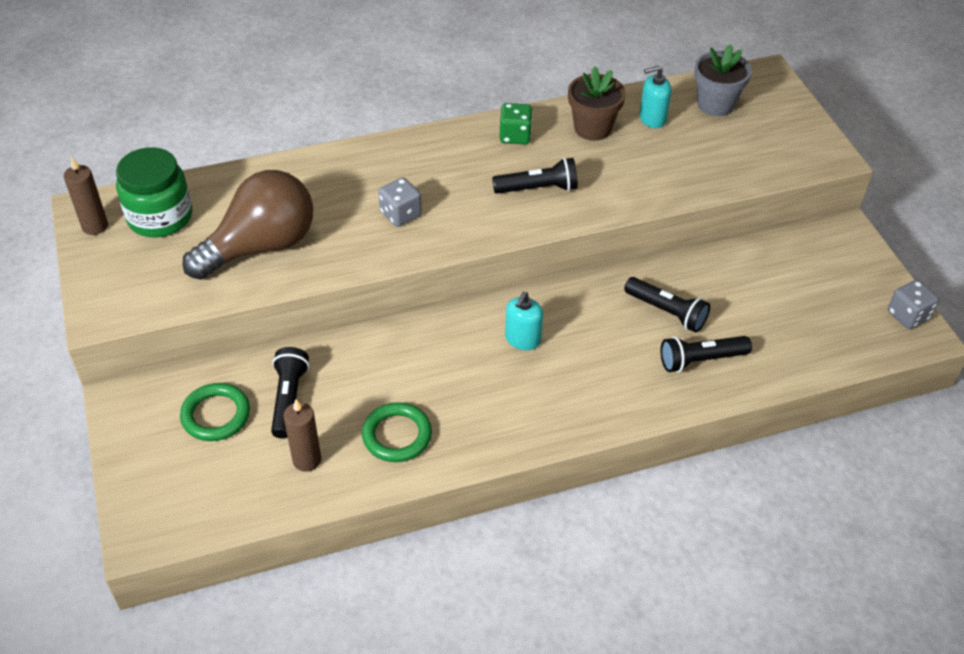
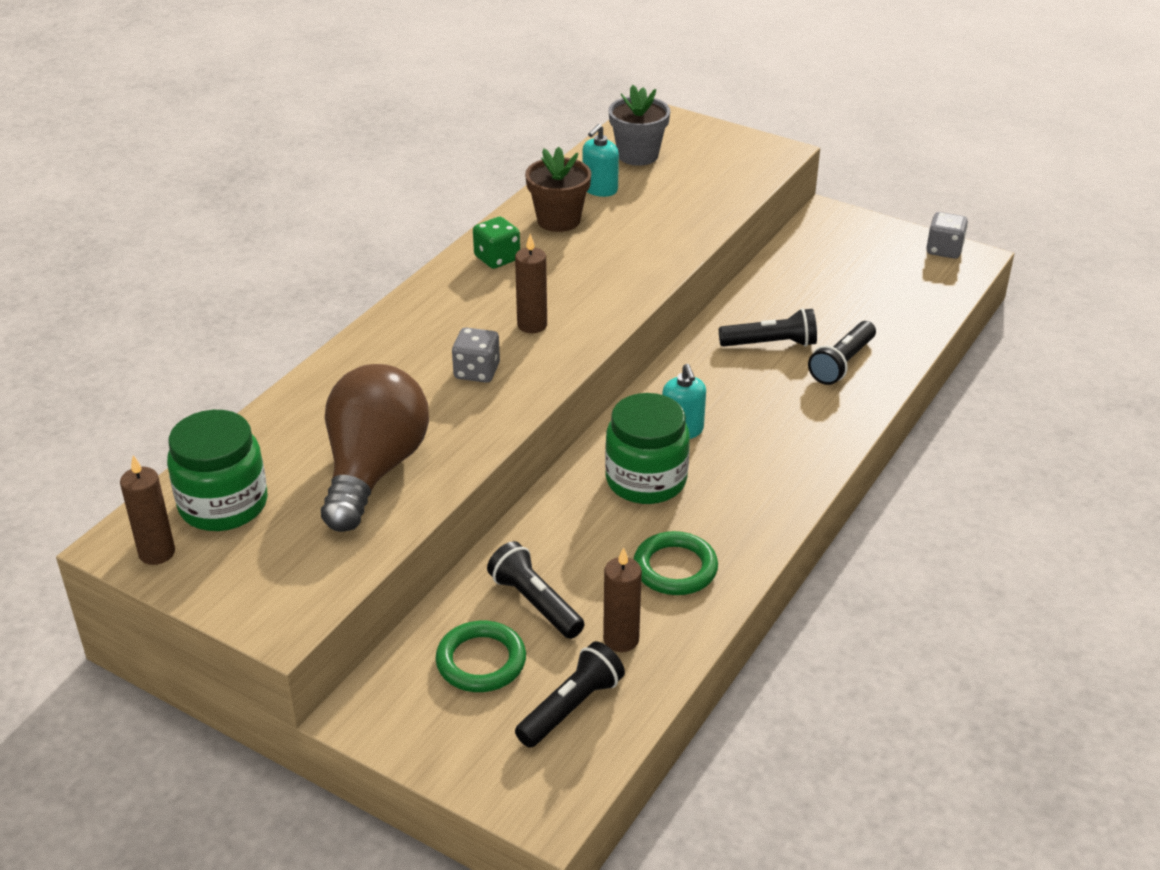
camera: 40 degrees left, 10 degrees down
(455, 360) = (646, 480): none -> green jar
(476, 200) = (532, 325): none -> brown candle
(538, 188) = (575, 288): black flashlight -> black flashlight (571, 707)

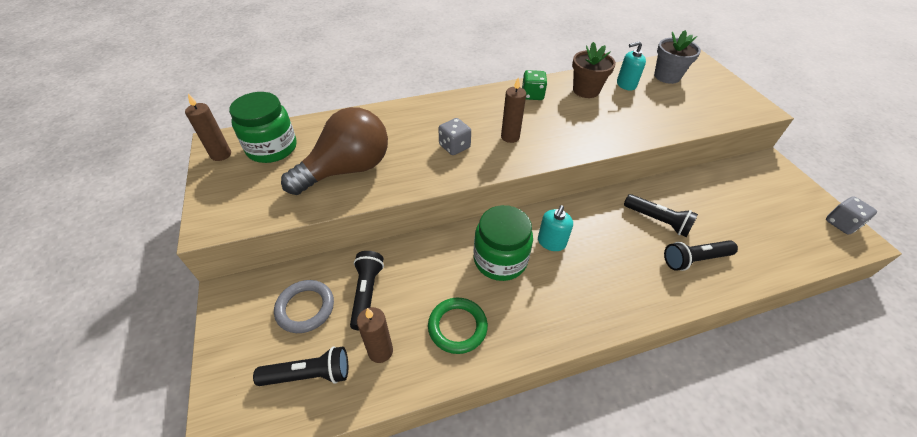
camera: 40 degrees right, 10 degrees up
(481, 661) = (305, 308): green ring -> grey ring

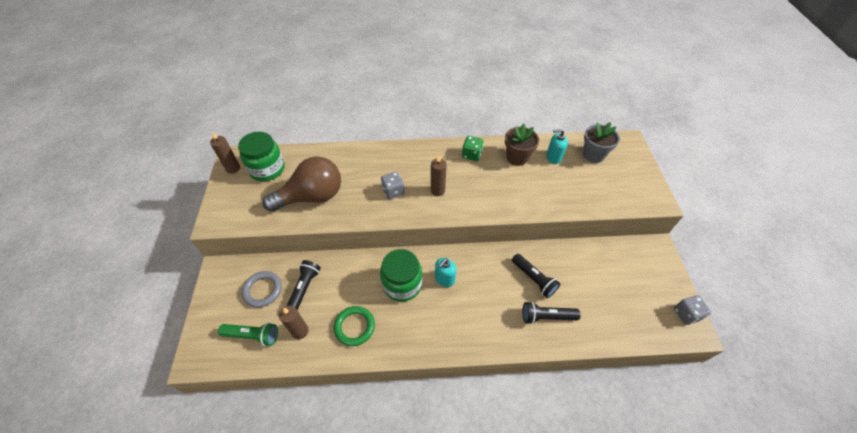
camera: 15 degrees right, 5 degrees up
(309, 374) = (253, 335): black flashlight -> green flashlight

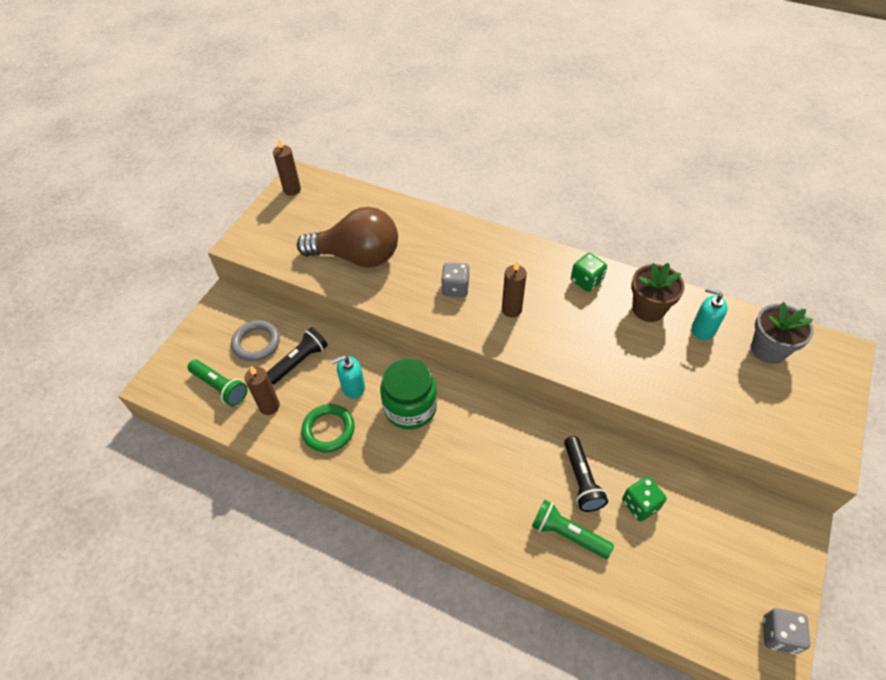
camera: 30 degrees right, 0 degrees up
(267, 169) = (327, 204): green jar -> none
(444, 279) = (465, 425): turquoise soap dispenser -> turquoise soap dispenser (353, 387)
(546, 317) = (567, 534): black flashlight -> green flashlight
(574, 277) = (640, 504): none -> green dice

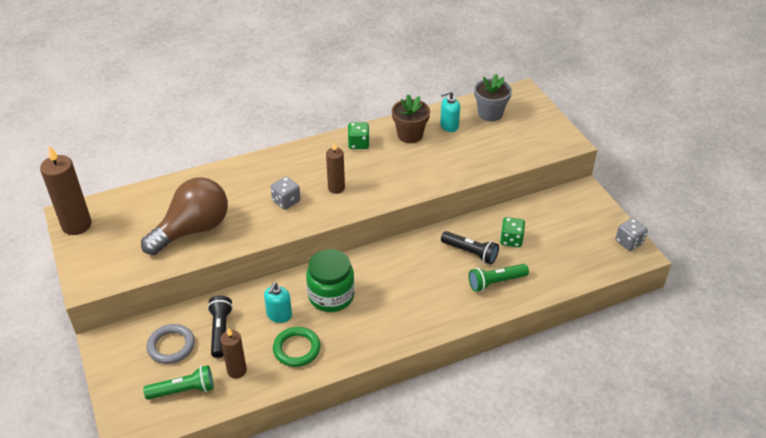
camera: 50 degrees left, 10 degrees down
(292, 190) = (76, 225): brown candle -> brown candle, size x1.65

